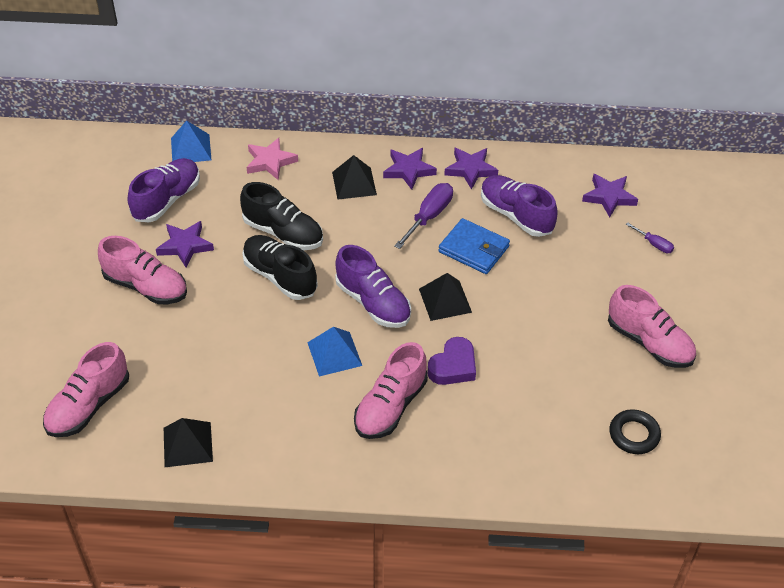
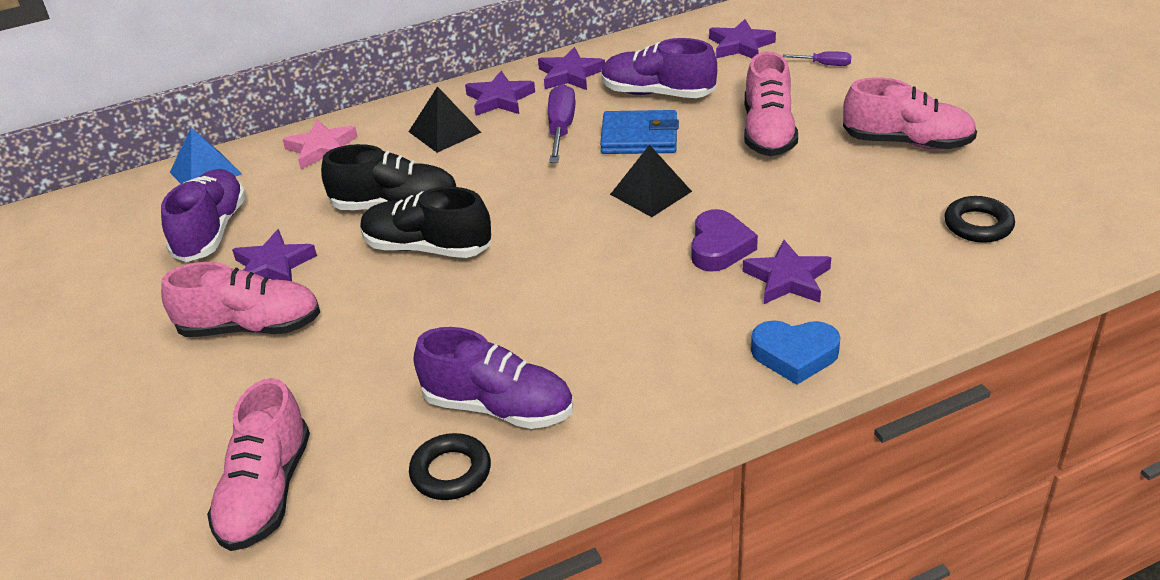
camera: 25 degrees left, 10 degrees down
(188, 444) = (451, 472): black pyramid -> black ring
(334, 354) = (565, 294): blue pyramid -> none
(373, 303) = (568, 227): purple shoe -> purple shoe (498, 407)
(390, 406) = (683, 316): pink shoe -> pink shoe (768, 132)
(433, 470) = (794, 355): none -> blue heart
(475, 412) = (787, 279): none -> purple star

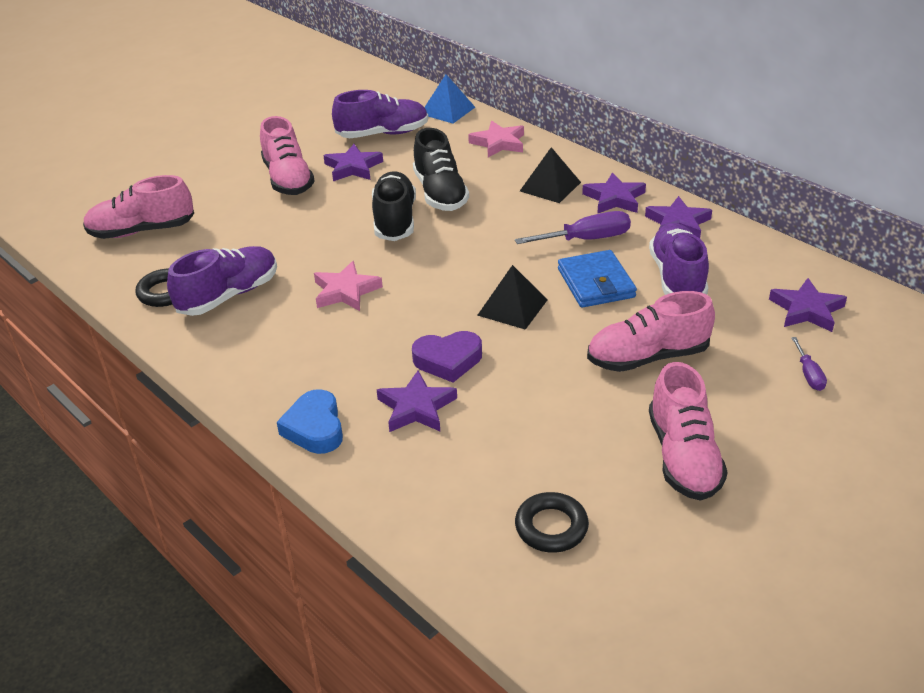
camera: 70 degrees right, 0 degrees up
(498, 407) = (229, 295): purple shoe -> purple shoe turned 135 degrees counterclockwise
(551, 304) = (346, 291): none -> pink star

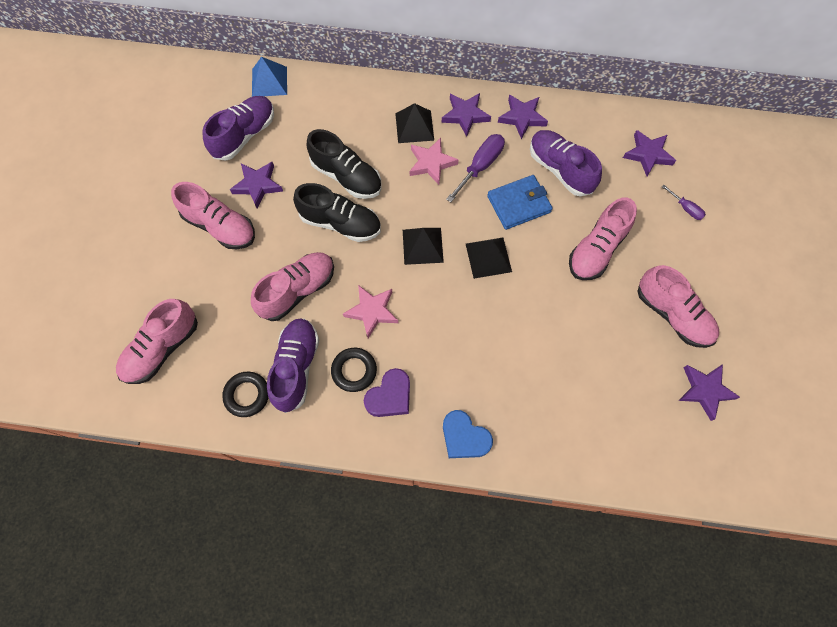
camera: 40 degrees left, 30 degrees up
(298, 246) = (297, 290): none -> pink shoe
(394, 220) = (340, 223): black shoe -> black shoe turned 150 degrees clockwise
(416, 407) = (507, 379): purple star -> purple star (705, 390)
(448, 360) = (490, 328): purple heart -> purple heart (390, 396)
(454, 269) = (422, 246): none -> black pyramid
(498, 143) = (340, 99): pink star -> pink star (431, 163)
(551, 527) = (650, 412): black ring -> black ring (354, 371)
(596, 283) = (519, 204): blue wallet -> blue wallet turned 60 degrees counterclockwise

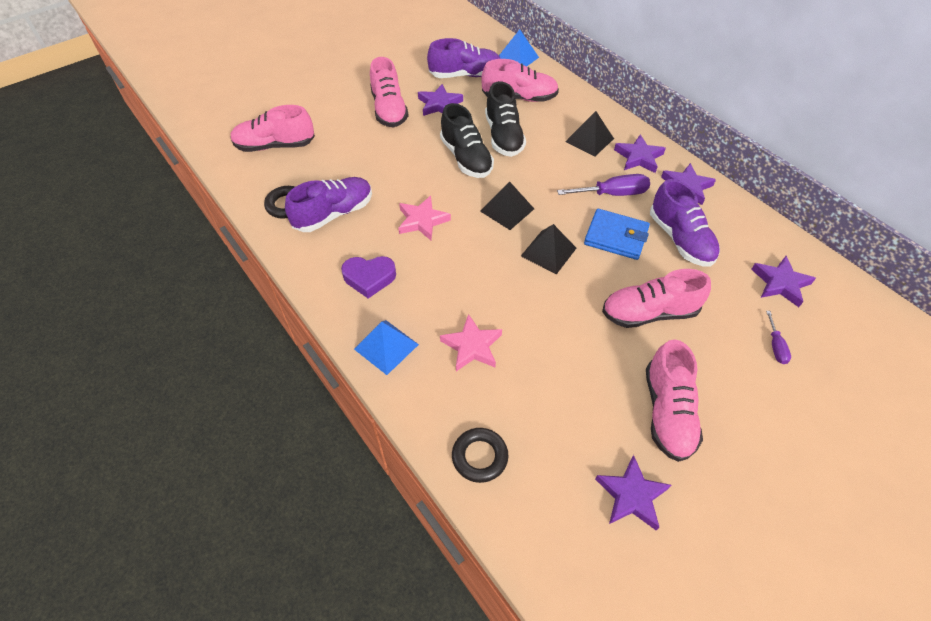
camera: 45 degrees right, 15 degrees down
(297, 290) = (390, 174): pink shoe -> pink shoe (519, 98)
(354, 371) = (366, 244): black ring -> black ring (479, 457)
(431, 163) = (575, 168): pink star -> pink star (472, 346)
(464, 437) = (386, 346): blue heart -> blue pyramid
(560, 169) = (680, 239): purple shoe -> purple shoe turned 150 degrees clockwise

